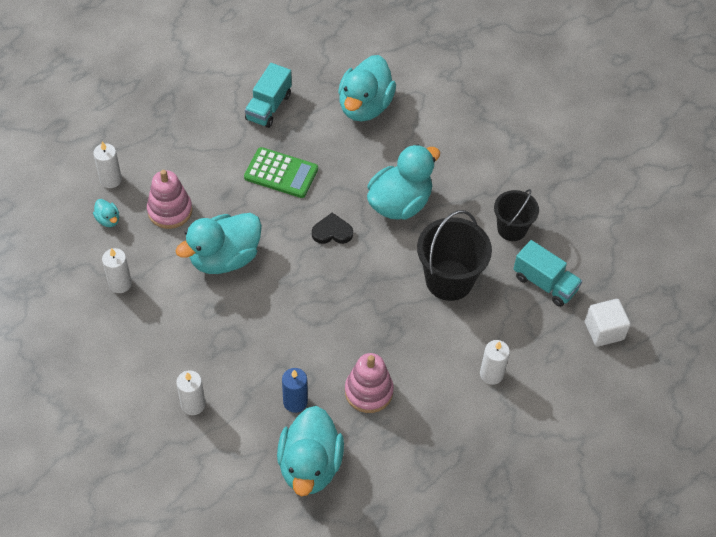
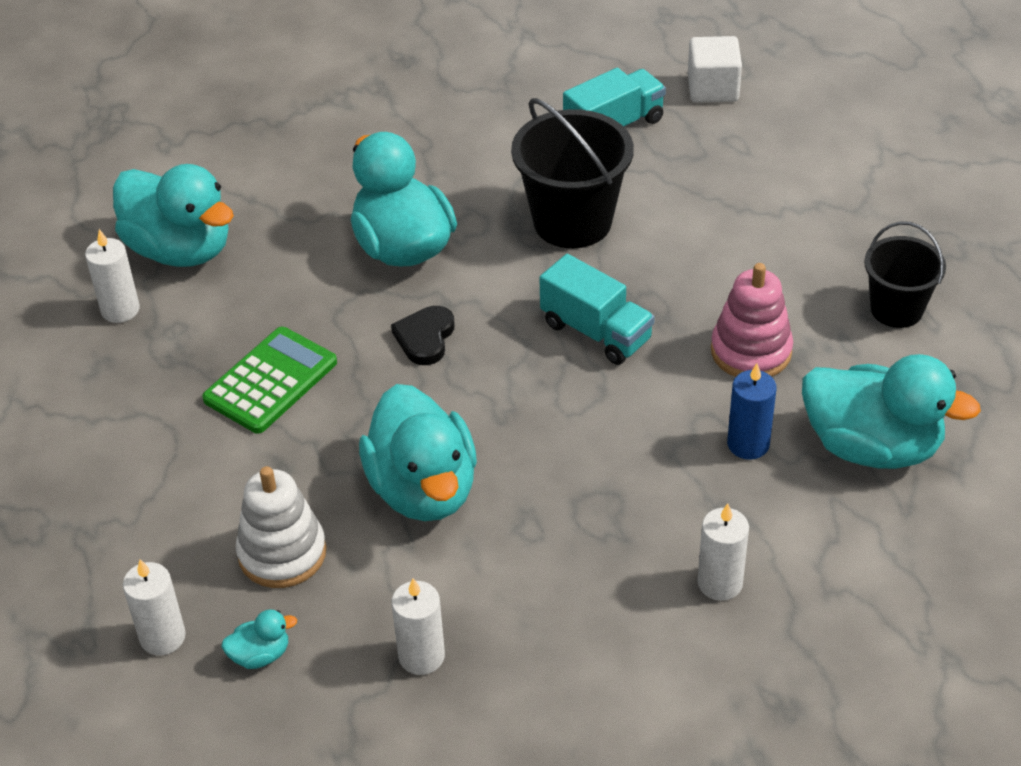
camera: 70 degrees left, 10 degrees down
(170, 211) = (282, 553): pink stacking toy -> white stacking toy
(268, 107) = (111, 372): turquoise truck -> turquoise truck (596, 332)
(491, 374) = (755, 212): white candle -> white candle (120, 310)
(512, 229) = (503, 137): black bucket -> black bucket (896, 309)

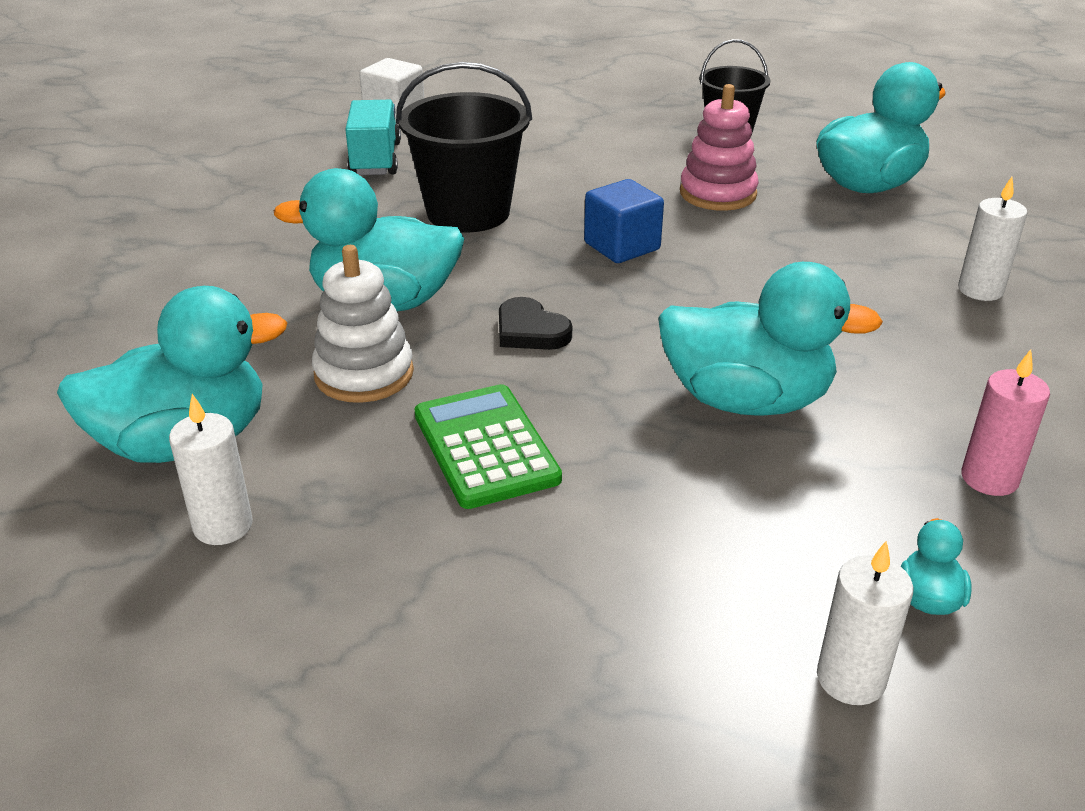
camera: 60 degrees left, 10 degrees down
(282, 553) = (771, 527): white stacking toy -> white stacking toy (364, 374)
(421, 656) = (989, 478): white candle -> pink candle
(596, 332) = (622, 246): turquoise truck -> blue cube
(748, 444) = (824, 228): blue candle -> none

